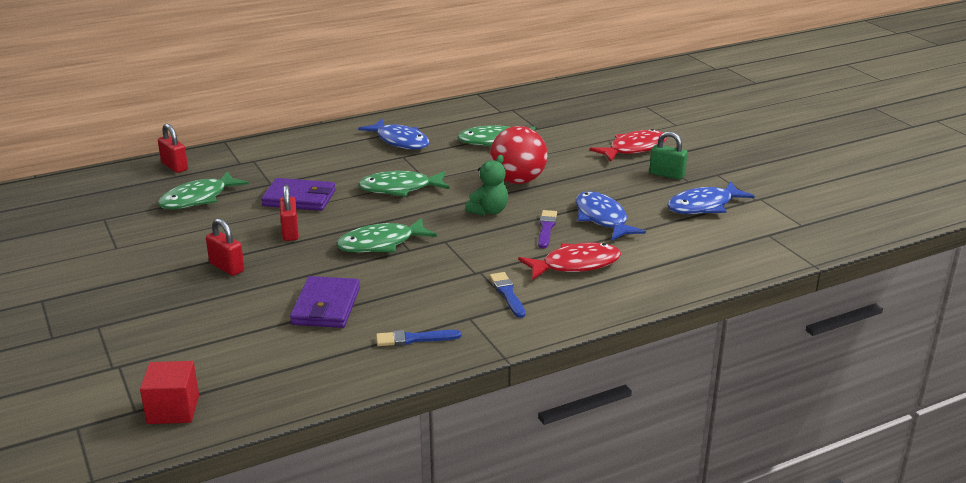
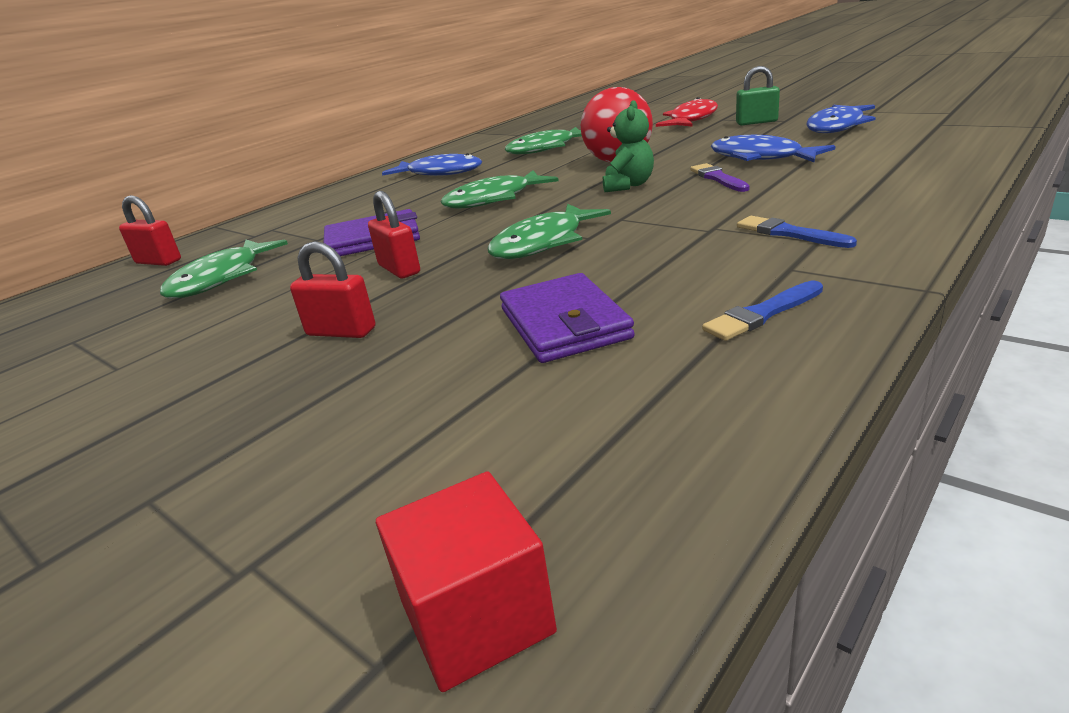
camera: 20 degrees left, 0 degrees up
(575, 265) = (811, 190): red fish -> none

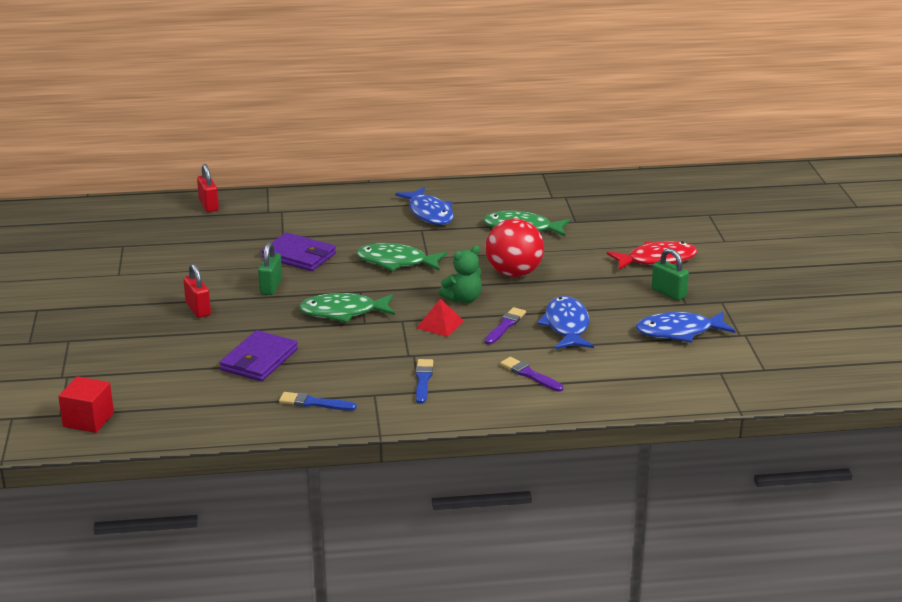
camera: 40 degrees right, 0 degrees up
(221, 278) = (211, 240): green fish -> none
(399, 269) = (271, 287): red padlock -> green padlock
(663, 203) = (440, 324): none -> red pyramid
(849, 184) = (529, 374): none -> purple brush

